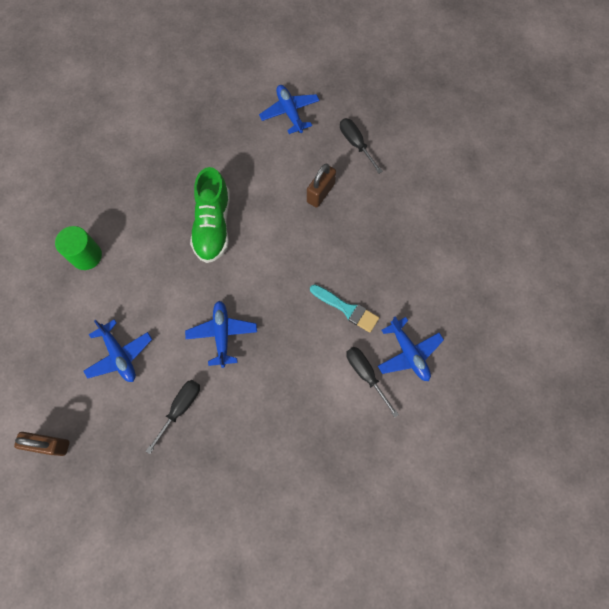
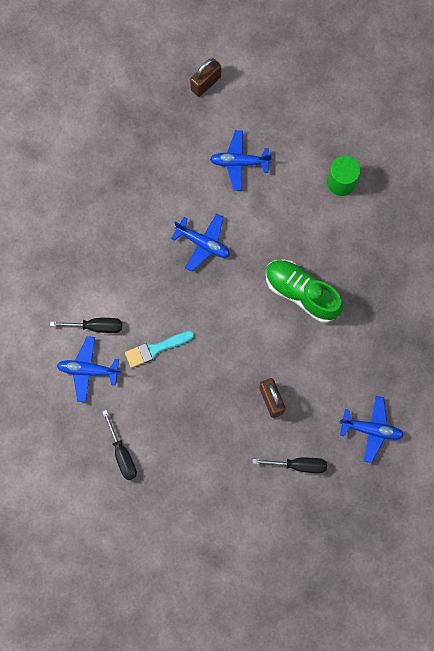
camera: 125 degrees right, 5 degrees up
(181, 408) = (168, 182): black screwdriver -> black screwdriver (122, 454)

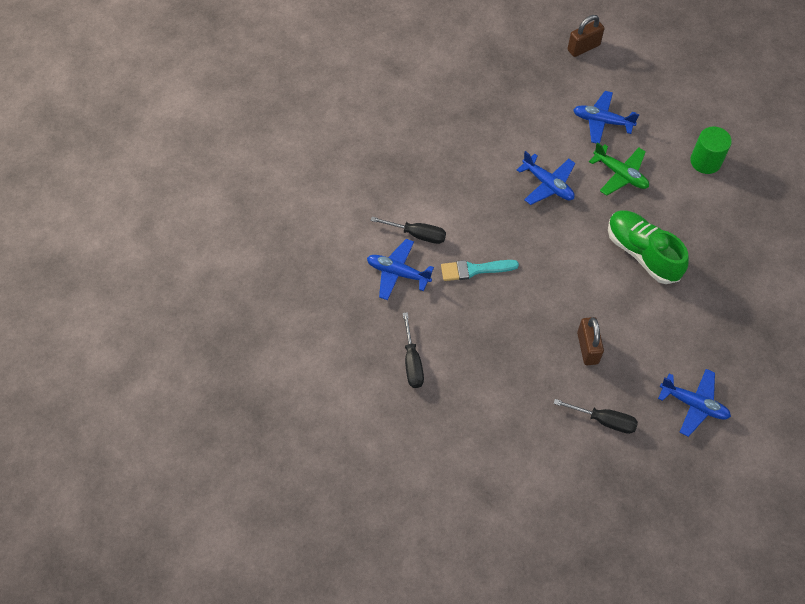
camera: 15 degrees right, 15 degrees down
(266, 216) = (620, 174): none -> green plane

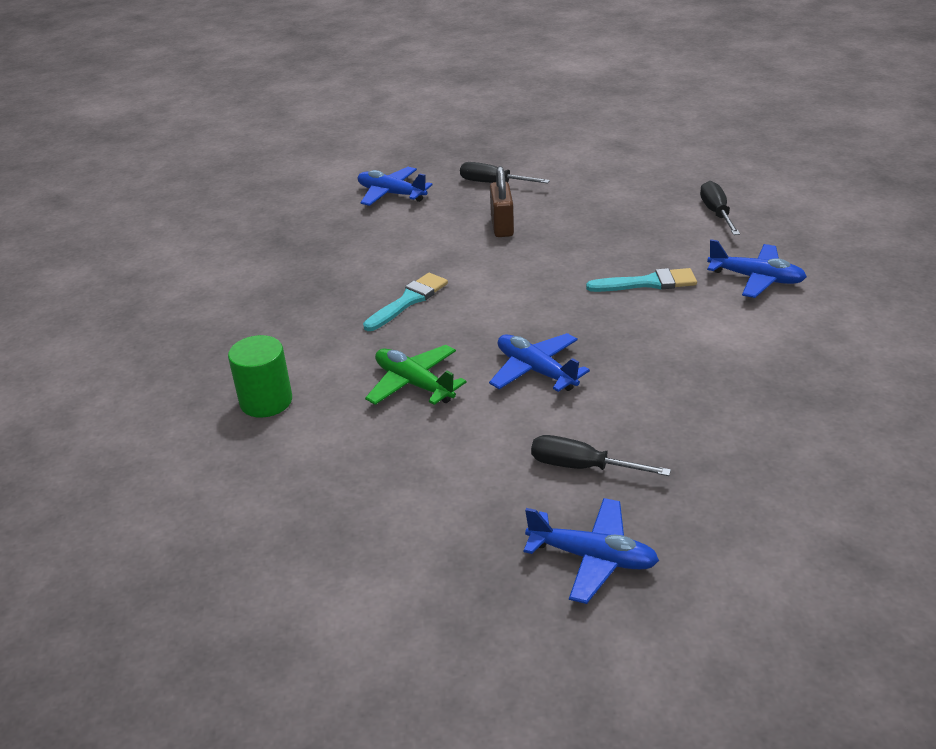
camera: 175 degrees left, 25 degrees down
(418, 235) = (737, 314): black screwdriver -> black screwdriver (581, 466)
(583, 48) = (431, 597): brown padlock -> none
(602, 121) = (425, 457): blue plane -> blue plane (592, 558)
(642, 253) = (408, 301): green shoe -> turquoise brush

